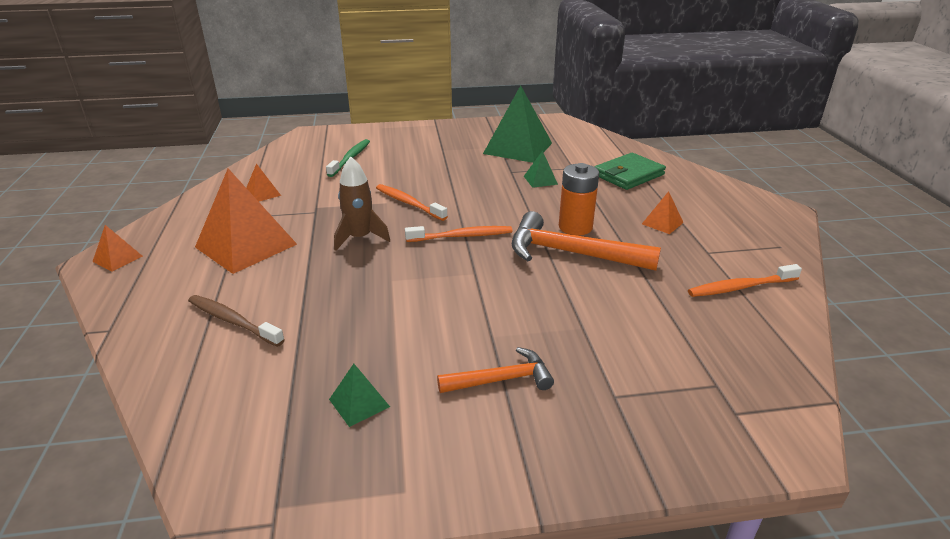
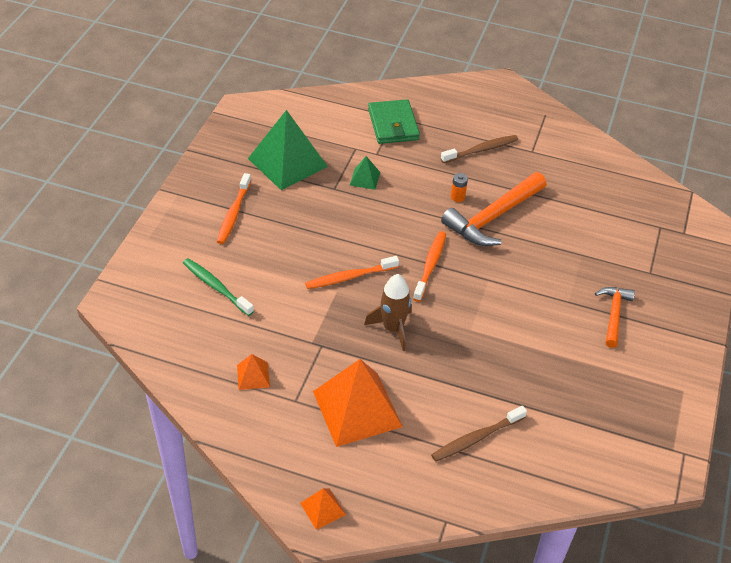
camera: 65 degrees left, 15 degrees up
(359, 403) = (604, 389): green pyramid -> none
(575, 227) = (457, 197): orange battery -> orange battery, size x0.50
(662, 223) = (481, 150): orange pyramid -> brown toothbrush
(740, 287) = (579, 162): orange toothbrush -> orange toothbrush (233, 213)

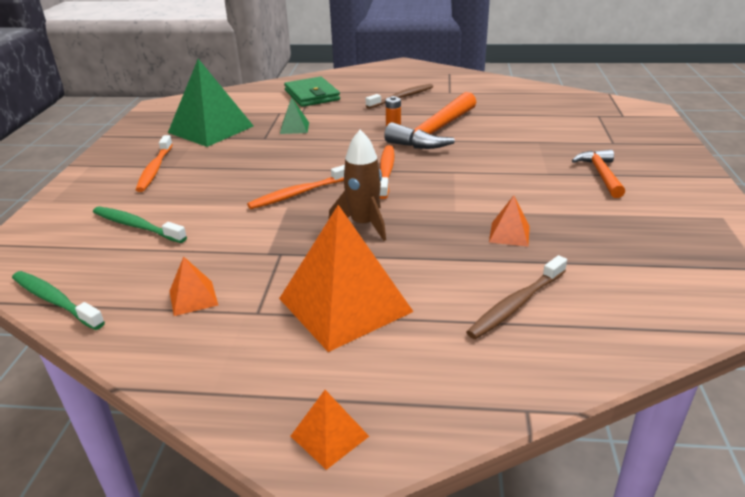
camera: 10 degrees left, 15 degrees down
(158, 355) = (55, 301): none -> green toothbrush
(502, 367) = (509, 234): none -> orange pyramid

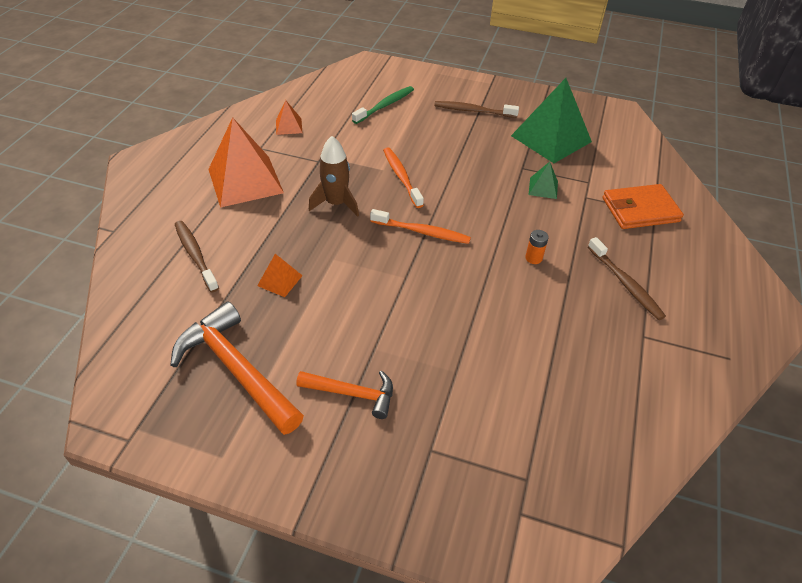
camera: 100 degrees right, 15 degrees up
(55, 301) = (314, 83): green toothbrush -> none
(155, 169) = (473, 111): orange toothbrush -> brown toothbrush
(312, 95) = (640, 210): green wallet -> orange wallet
(329, 436) = (150, 162): orange pyramid -> none
(435, 132) = (506, 287): orange hammer -> orange hammer (236, 369)

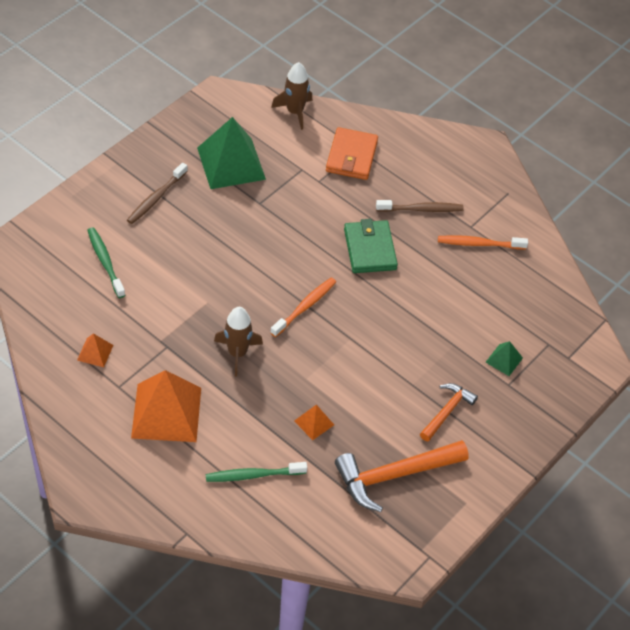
camera: 70 degrees left, 5 degrees up
(195, 255) = (253, 475): brown toothbrush -> green toothbrush
(401, 177) = (226, 293): orange toothbrush -> orange toothbrush (479, 244)
(533, 258) = (370, 249): orange battery -> green wallet
(543, 188) = (293, 202): green pyramid -> green pyramid (504, 360)
(652, 158) = (295, 112): none -> brown rocket

